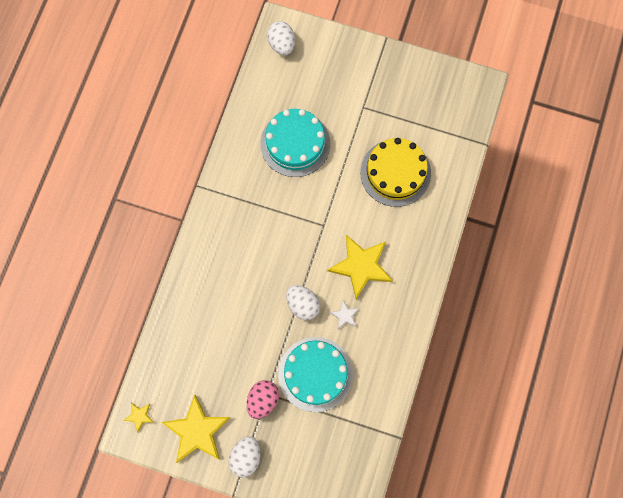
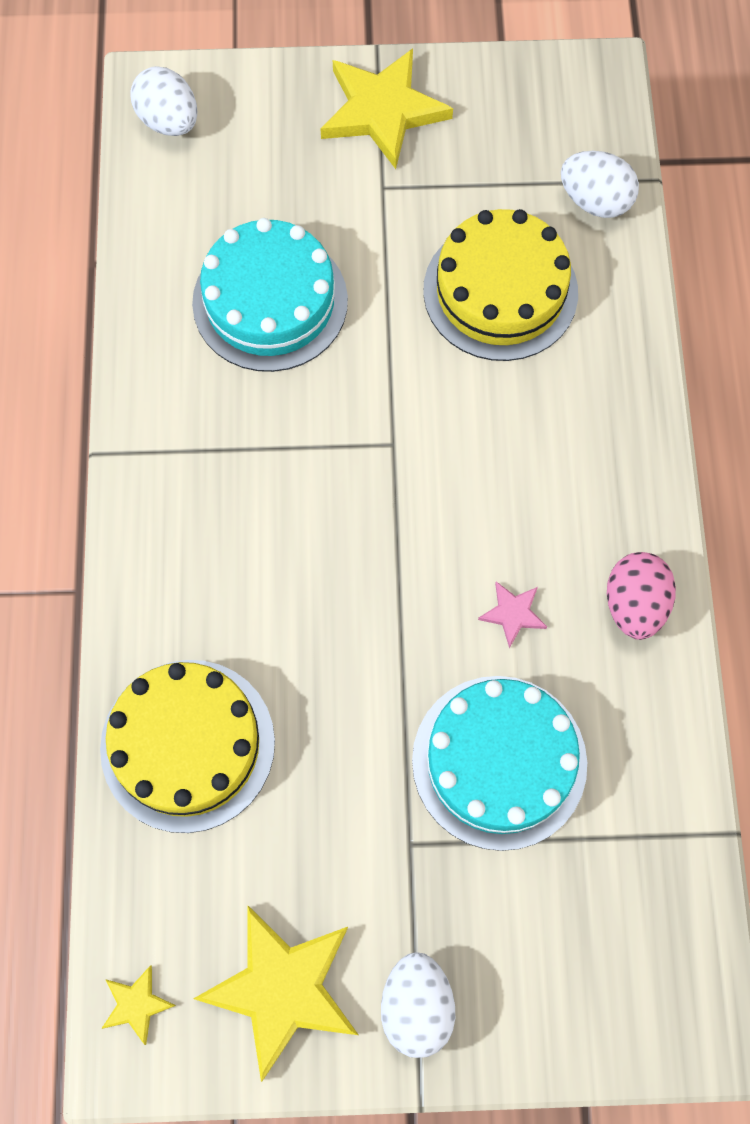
camera: 20 degrees left, 5 degrees down
(194, 322) = (187, 745): none -> yellow cake
(263, 400) = (406, 862): pink egg -> pink egg (634, 604)
(303, 305) = (414, 623): white egg -> white egg (595, 201)
(345, 315) = (513, 613): white star -> pink star
(361, 266) = (505, 500): yellow star -> yellow star (382, 111)

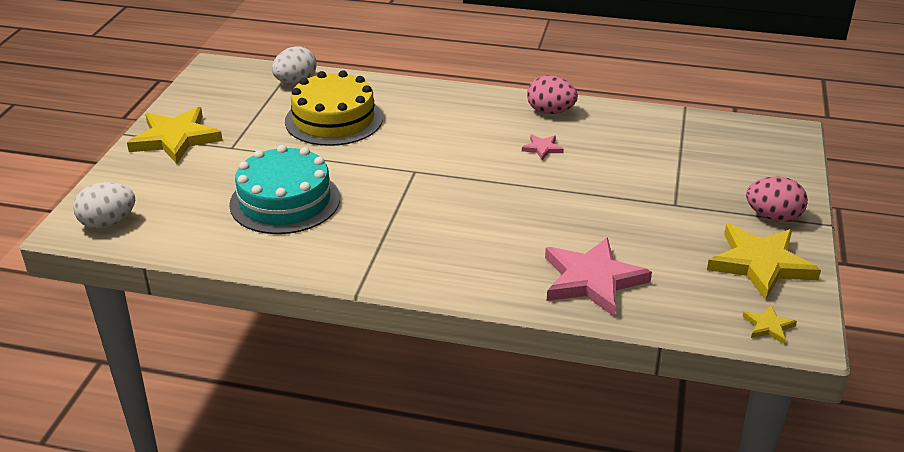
camera: 75 degrees left, 35 degrees down
(187, 745) = (592, 280): yellow cake -> pink star
(416, 1006) = (773, 217): white egg -> pink egg
(499, 761) = (631, 167): turquoise cake -> none

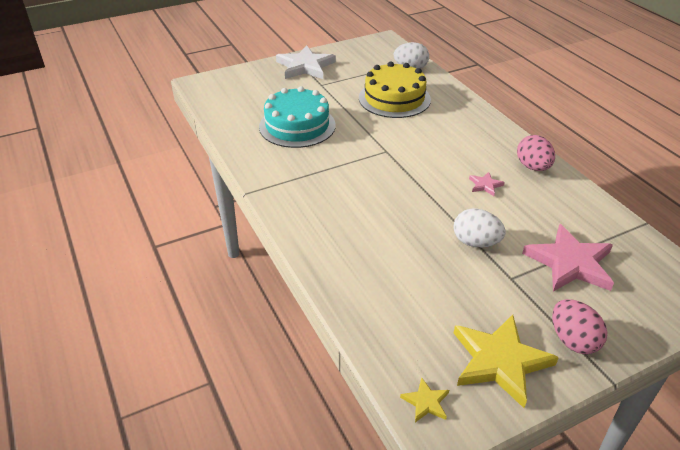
camera: 50 degrees right, 5 degrees up
(108, 223) = (213, 89): white egg -> white egg (475, 242)
(175, 139) = (305, 66): yellow star -> white star
(592, 280) = (370, 280): pink star -> pink star (570, 263)

